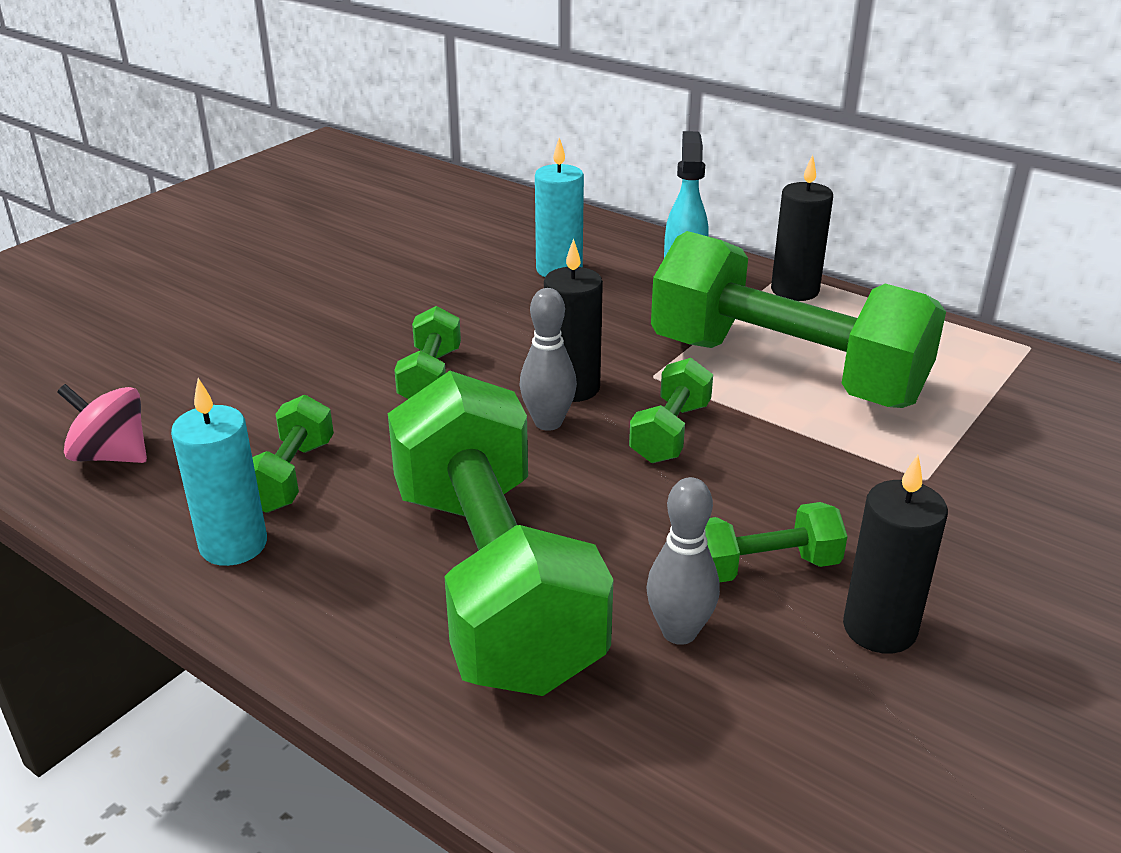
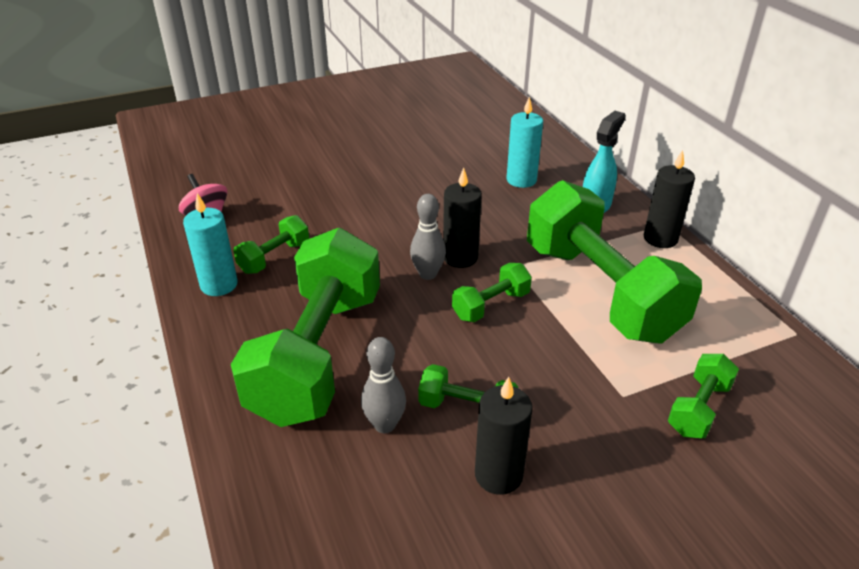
camera: 30 degrees right, 5 degrees up
(430, 377) = (390, 225): green dumbbell -> green dumbbell (698, 408)

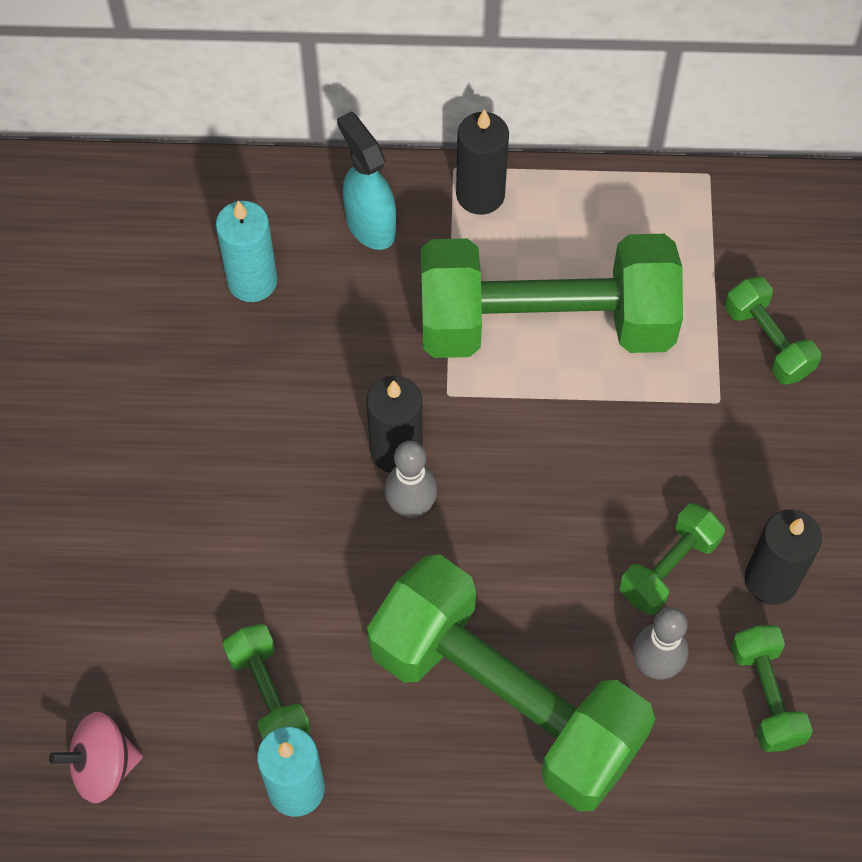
camera: 65 degrees left, 25 degrees up
(491, 305) = (510, 460): green dumbbell -> green dumbbell (765, 696)

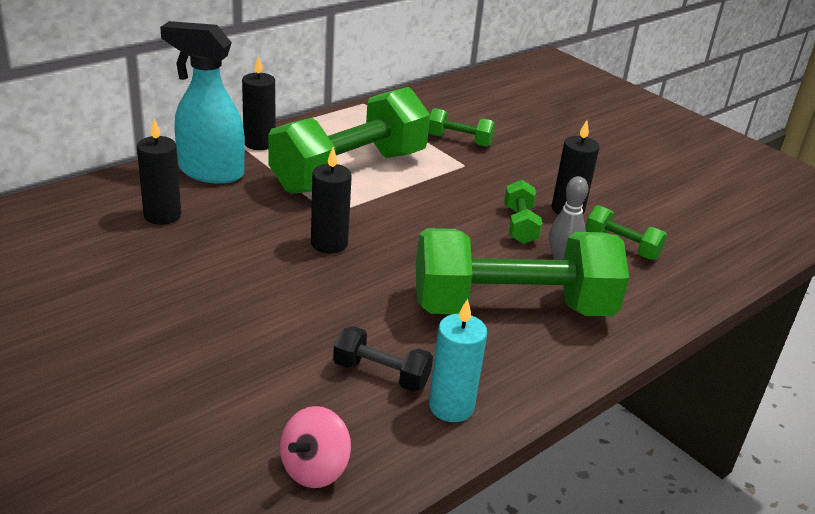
camera: 45 degrees left, 30 degrees down
(252, 281) = (162, 215): turquoise candle -> black candle
(268, 694) = (381, 374): green dumbbell -> black dumbbell
(370, 225) = (210, 172): turquoise spray bottle -> turquoise spray bottle, size x1.52
(411, 506) = (364, 260): grey bowling pin -> none

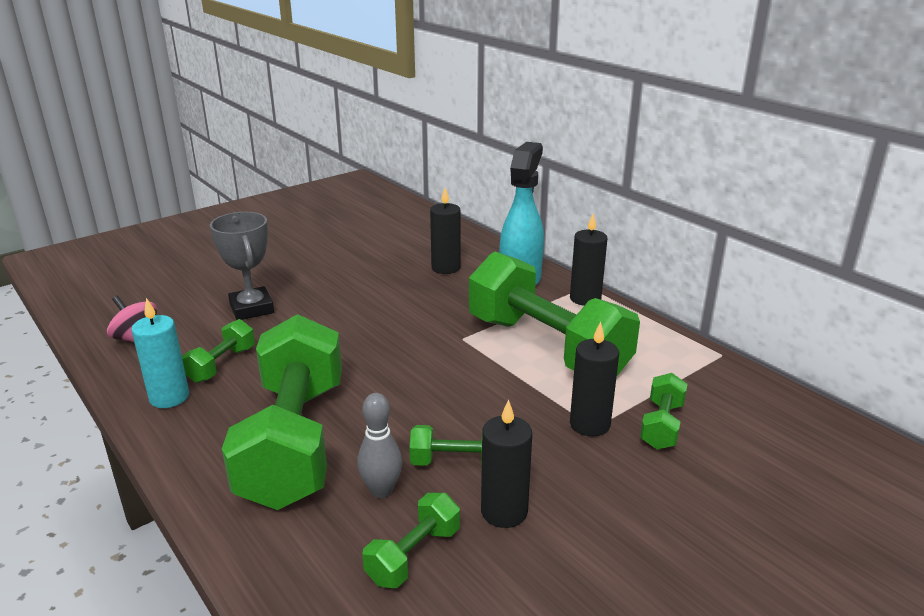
camera: 95 degrees right, 5 degrees down
(240, 366) = (252, 308): none -> grey trophy
(329, 243) = (409, 338): black candle -> black candle (589, 424)
(381, 374) = (221, 365): black dumbbell -> green dumbbell

